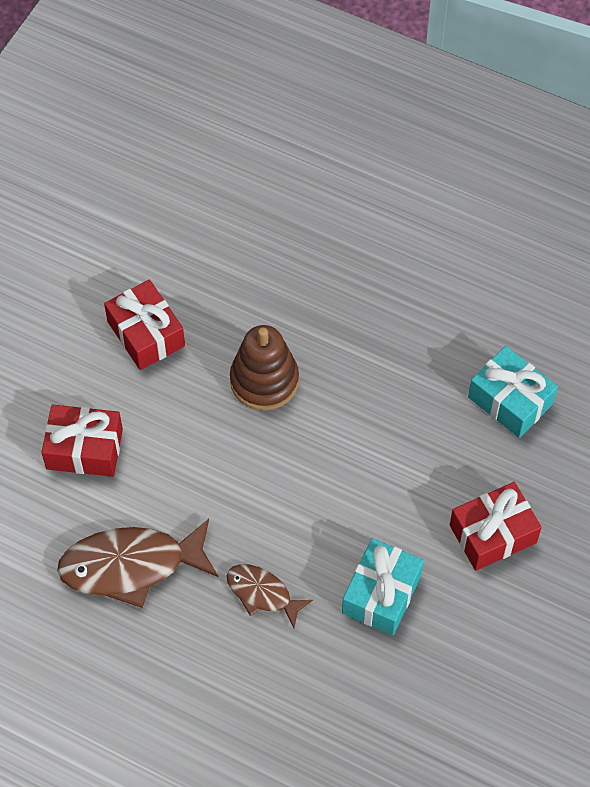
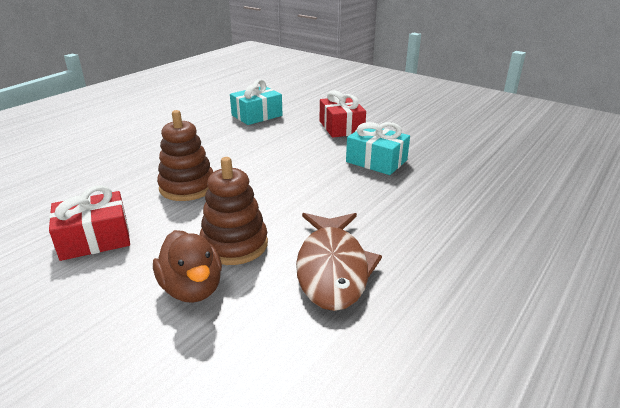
camera: 80 degrees left, 30 degrees down
(84, 449) = (192, 288): red gift -> brown duck
(156, 465) = (234, 244): none -> brown stacking toy
(262, 593) = (370, 204): brown fish -> none

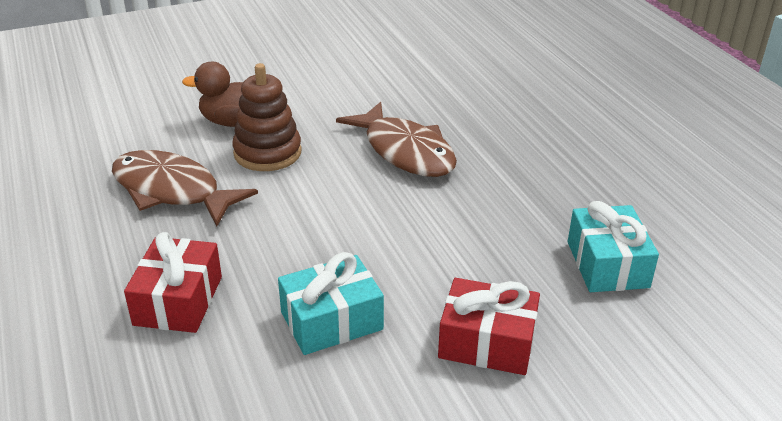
camera: 120 degrees right, 5 degrees up
(95, 239) = (354, 93): red gift -> red gift (178, 300)
(187, 187) = (405, 151): brown stacking toy -> brown fish

